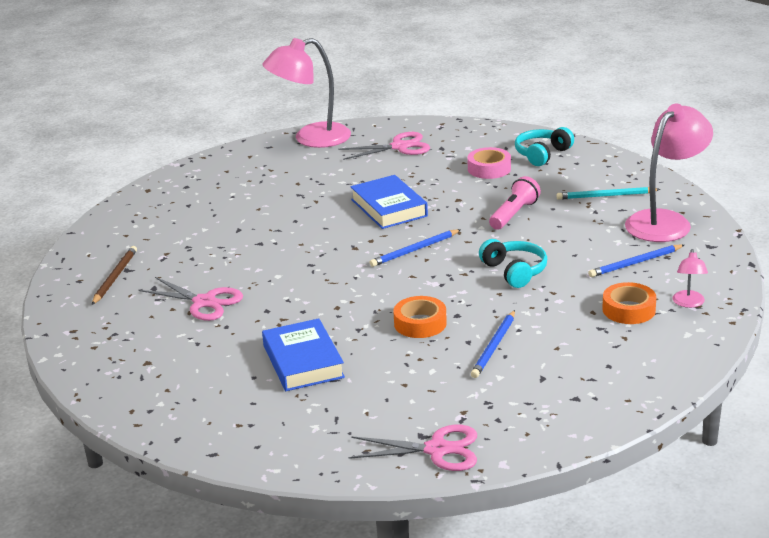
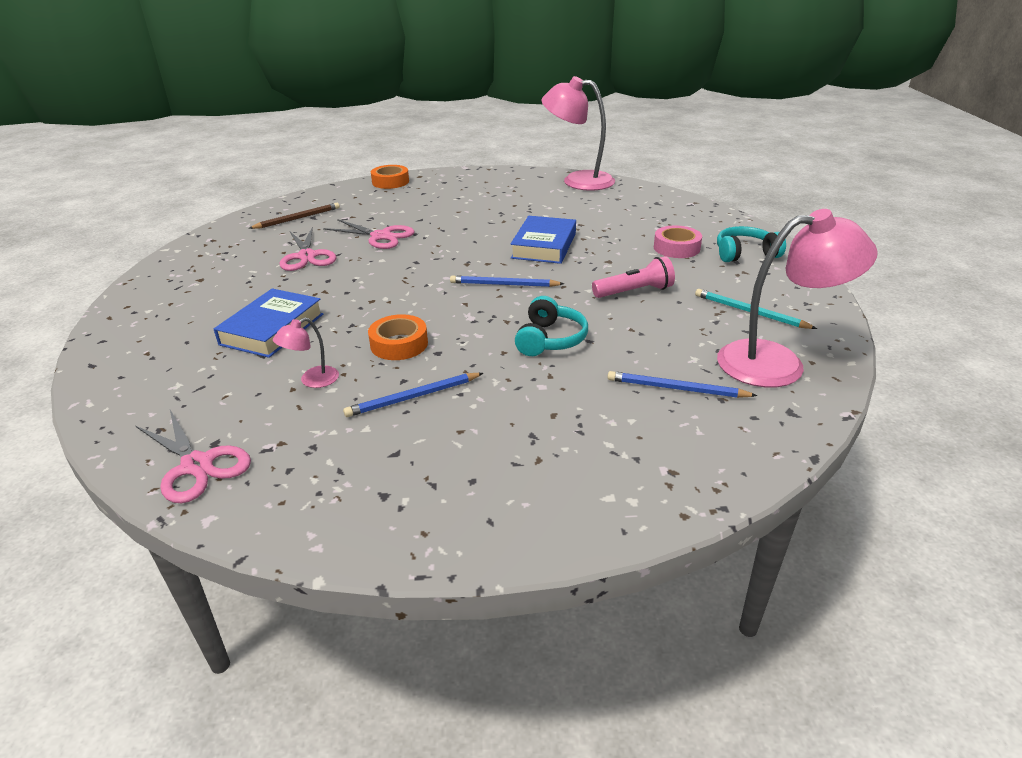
camera: 40 degrees right, 5 degrees up
(399, 147) = (631, 207): pink scissors -> pink scissors (381, 236)
(628, 310) = (591, 432): orange tape -> orange tape (390, 182)
(688, 303) = (666, 462): pink lamp -> pink lamp (312, 380)

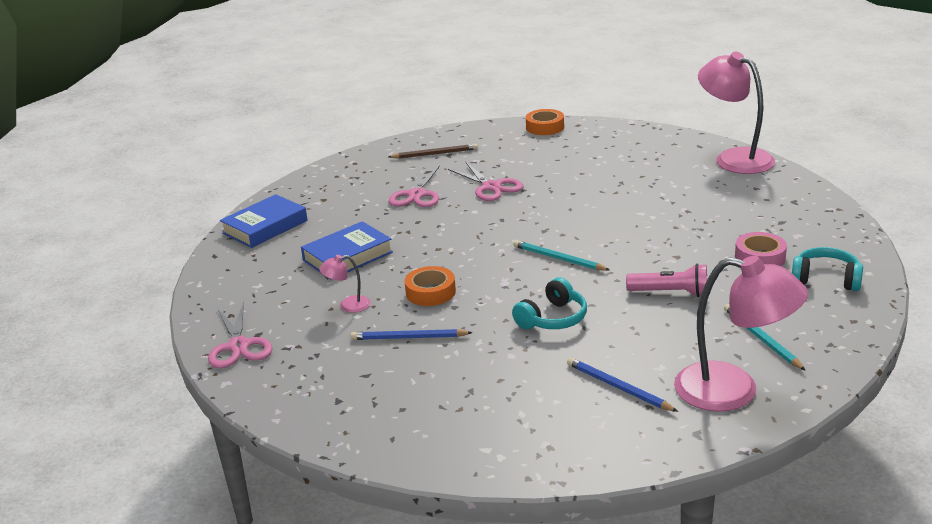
camera: 30 degrees right, 5 degrees down
(504, 284) = (558, 258): blue pencil -> turquoise pencil
(544, 246) = (630, 227): blue book -> blue book (265, 227)

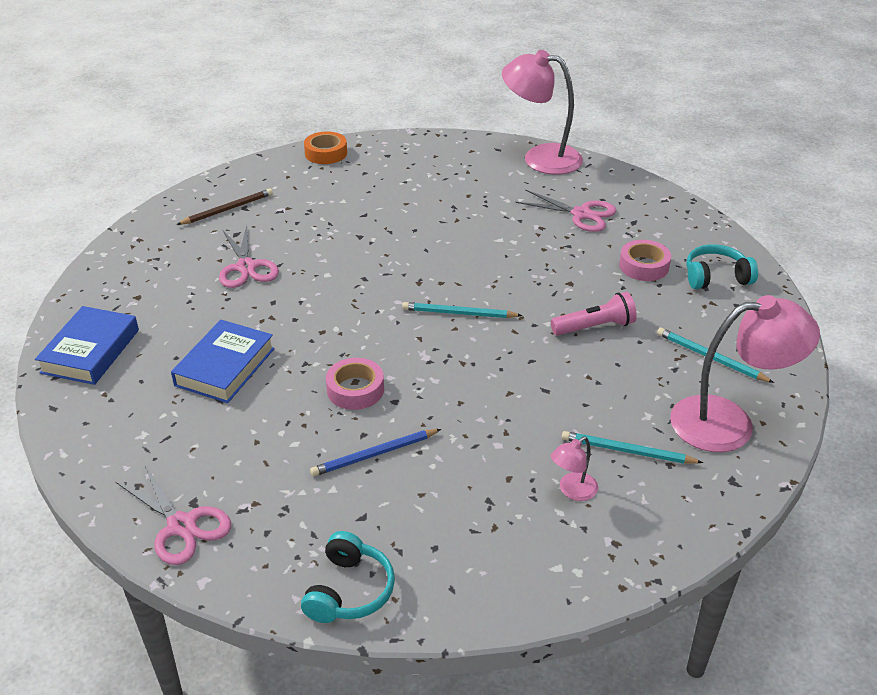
camera: 30 degrees left, 10 degrees up
(348, 306) = (274, 432): pink lamp -> pink lamp (572, 491)
(430, 292) = (355, 389): orange tape -> pink tape
(491, 187) = (323, 240): pink scissors -> pink scissors (581, 214)
(553, 318) = (506, 388): turquoise headphones -> turquoise headphones (349, 591)
(618, 387) = (627, 451): blue pencil -> turquoise pencil

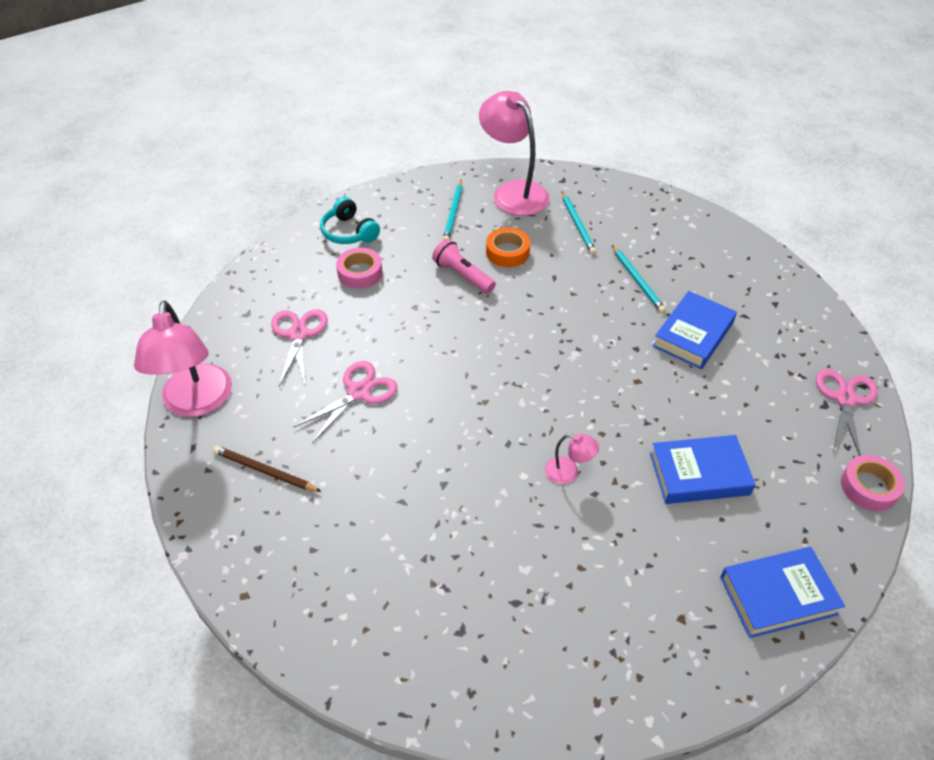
camera: 120 degrees left, 10 degrees up
(228, 209) = (476, 647): brown pencil -> brown pencil (265, 471)
(246, 267) = (563, 551): pink scissors -> pink scissors (359, 392)
(326, 153) = (286, 620): orange tape -> orange tape (507, 252)
(349, 591) = (795, 296): turquoise headphones -> none
(355, 389) = (645, 376): pink tape -> pink tape (869, 487)
(374, 455) = (693, 334): blue pencil -> blue book
(459, 313) = (507, 356): turquoise pencil -> turquoise pencil (637, 280)
(572, 491) = (632, 236): pink lamp -> pink lamp (568, 472)

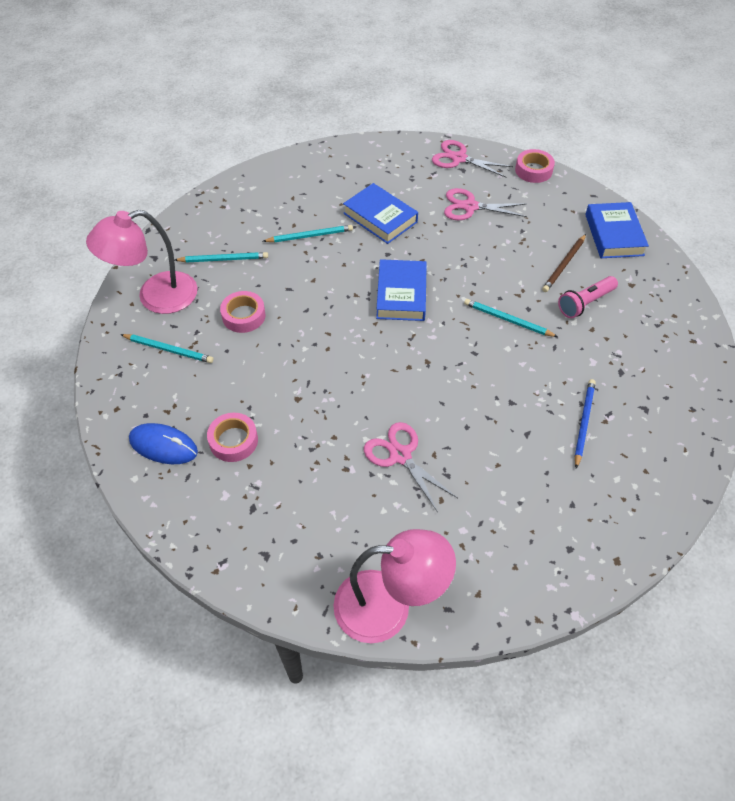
camera: 80 degrees left, 5 degrees up
(265, 471) = (485, 541): brown pencil -> brown pencil (564, 265)
(298, 334) = (310, 504): pink scissors -> pink scissors (470, 206)
(349, 232) = (163, 446): turquoise headphones -> blue mouse
(426, 559) = (583, 422): none -> blue pencil
(463, 275) = (265, 355): pink flashlight -> pink flashlight (585, 303)
(507, 252) = (243, 316): orange tape -> pink tape
(568, 472) = (507, 320): pink lamp -> turquoise pencil
(699, 474) = (516, 247): blue book -> blue book (401, 294)

